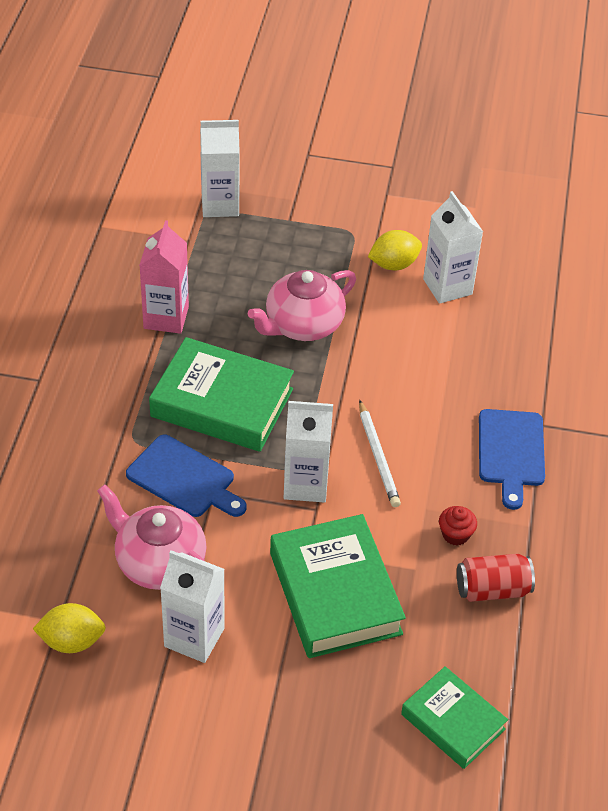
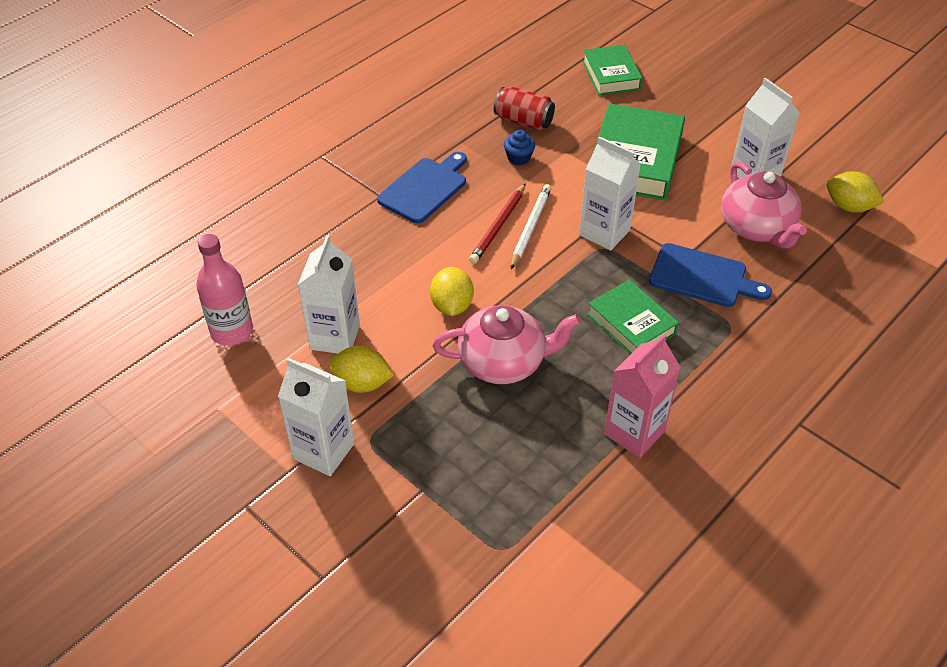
camera: 145 degrees left, 0 degrees up
(184, 479) = (702, 277): blue cutting board -> blue cutting board turned 135 degrees clockwise
(220, 205) = (483, 552): white carton -> white carton (323, 451)
(222, 403) = (631, 324): green book -> green book, size x0.61
(382, 351) = (452, 306): none -> yellow lemon
(408, 444) = (498, 226): none -> red pencil
(455, 534) = (518, 158): red cupcake -> blue cupcake
(526, 257) = (232, 331): none -> pink bottle

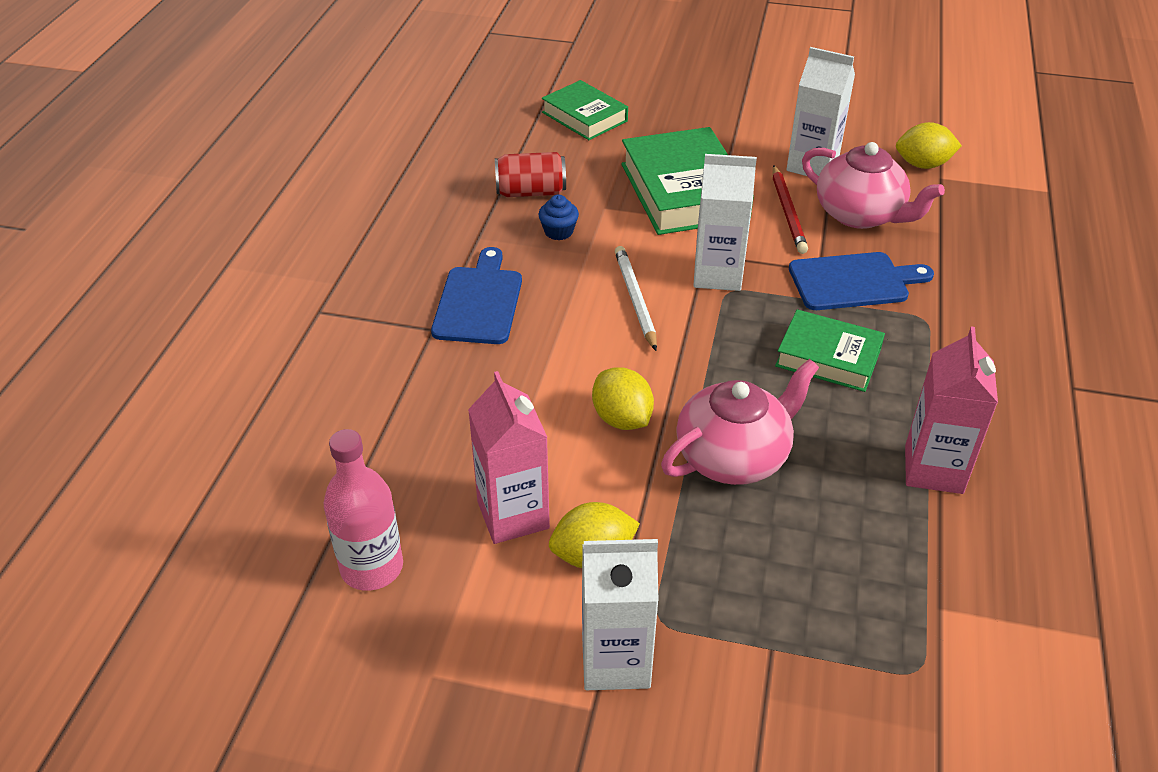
camera: 30 degrees left, 5 degrees down
(335, 337) = (513, 515): white carton -> pink carton
(498, 226) = (598, 311): red pencil -> red pencil (787, 212)

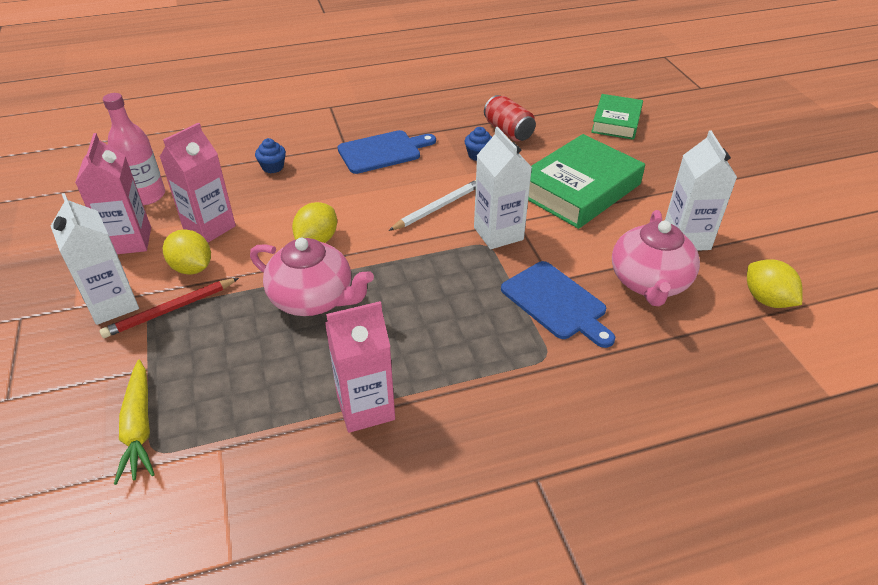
camera: 60 degrees right, 0 degrees up
(420, 412) = (273, 167): none -> blue cupcake
(477, 612) = (129, 241): none -> pink carton
(787, 212) = (609, 244): red pencil -> red pencil (170, 310)
(828, 357) = (452, 314): green book -> none
(874, 678) = (139, 427): none -> yellow carrot

